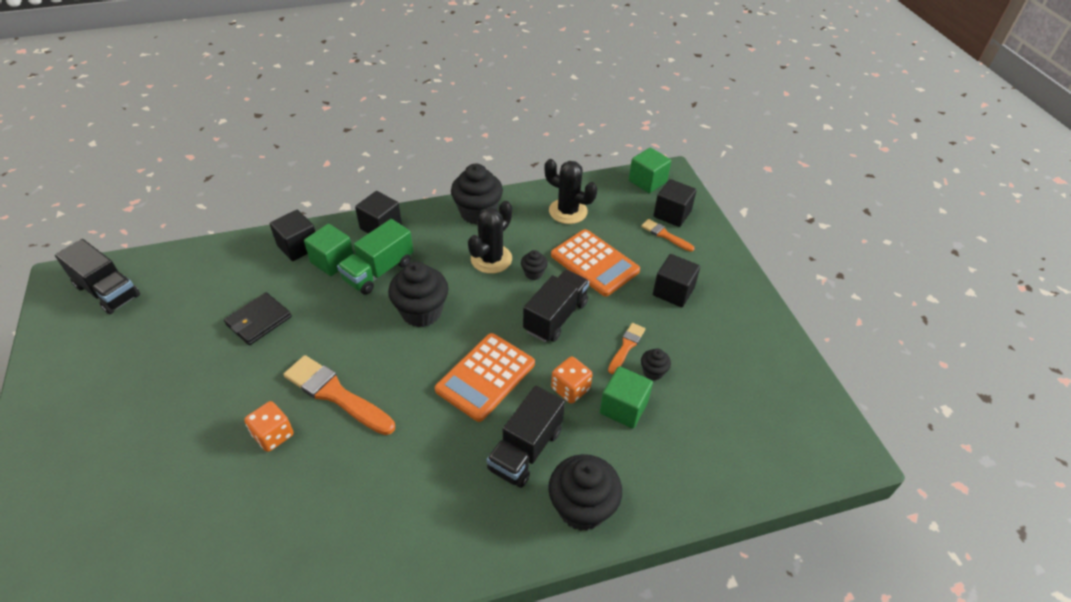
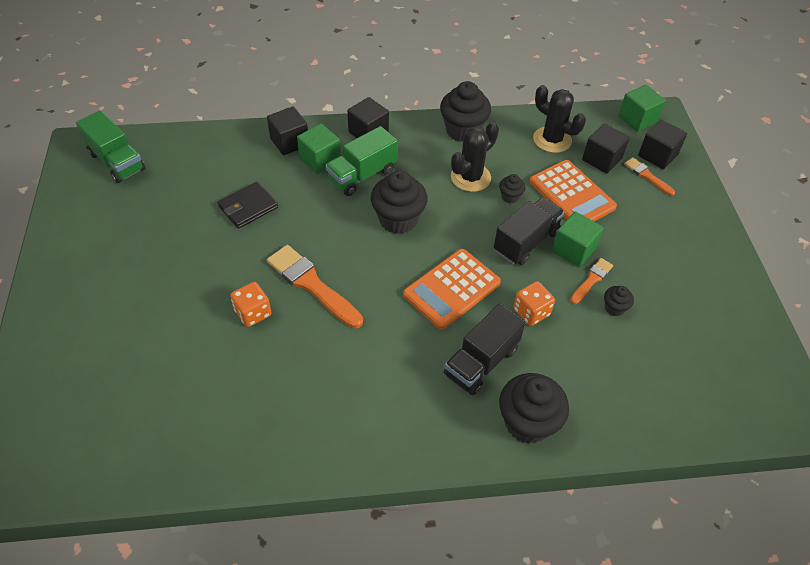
camera: 10 degrees right, 5 degrees up
(107, 291) = (117, 161): black truck -> green truck
(623, 407) = (580, 337): green cube -> green cube (573, 250)
(673, 291) = (646, 233): black cube -> black cube (601, 159)

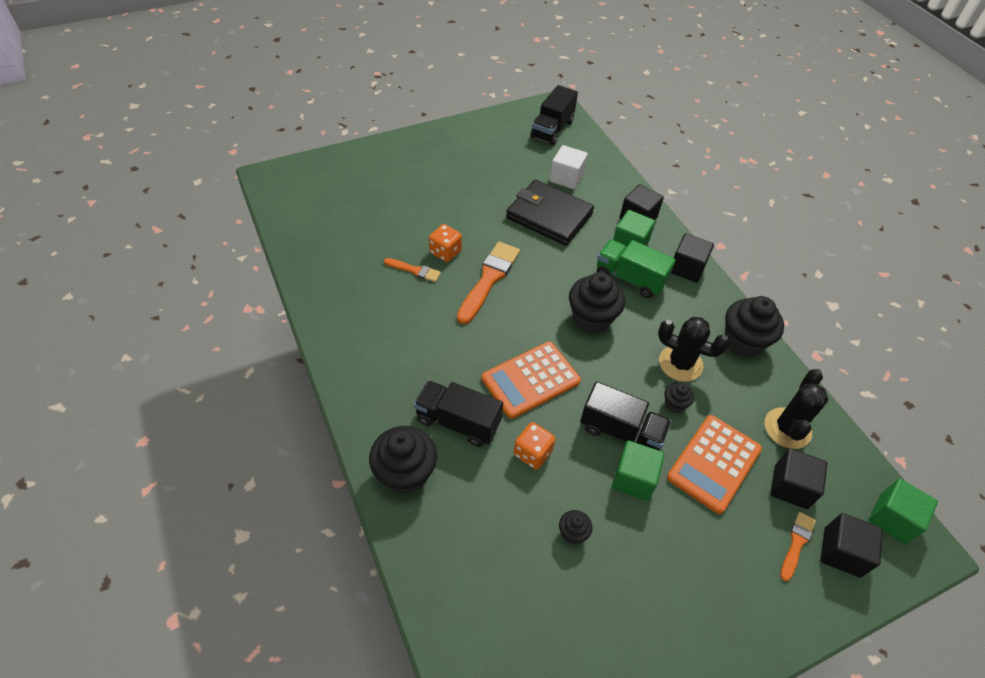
camera: 70 degrees right, 0 degrees up
(117, 161) = (552, 129): green truck -> black truck
(201, 175) = (566, 178): none -> white cube
(248, 207) = (549, 215): black wallet -> black wallet, size x1.66
(451, 289) = (530, 380): orange calculator -> orange calculator turned 60 degrees counterclockwise
(591, 280) = (601, 504): orange brush -> orange brush (414, 270)

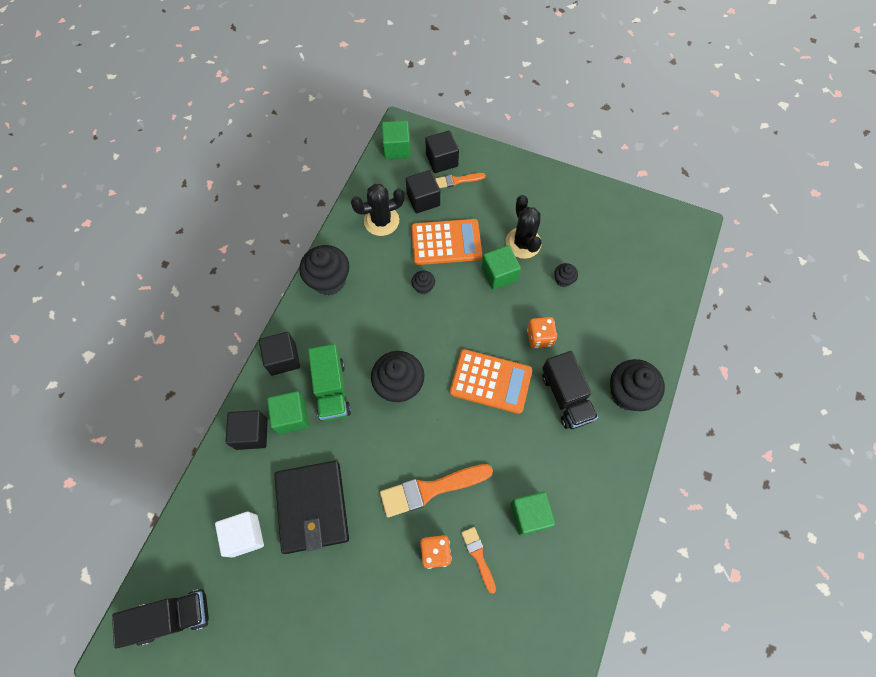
camera: 130 degrees left, 15 degrees up
(403, 318) = (529, 515): none -> green cube
(621, 431) = (474, 302): black truck -> none
(680, 363) = (386, 304): black cactus -> black cactus (523, 243)

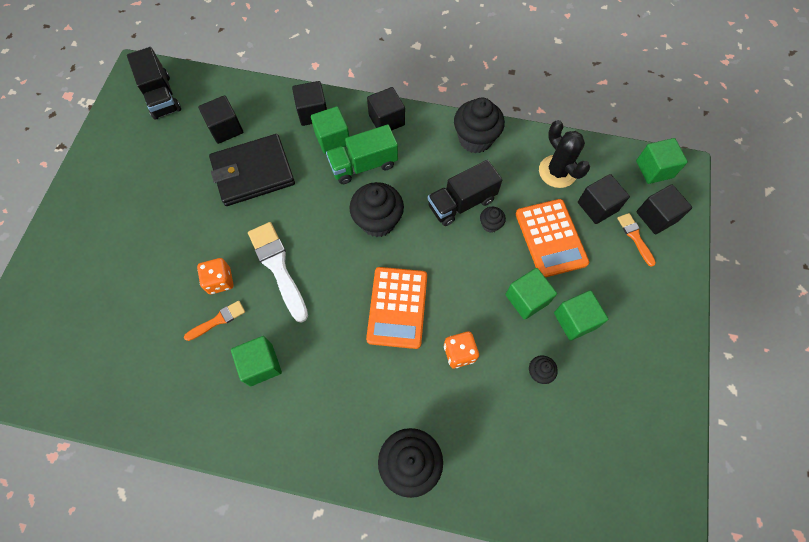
camera: 80 degrees right, 0 degrees up
(245, 535) = (225, 128): white cube -> black cube
(431, 489) = (278, 267): orange brush -> white brush
(523, 243) = (575, 320): black cactus -> green cube
(566, 397) = (394, 390): black truck -> black truck (461, 203)

